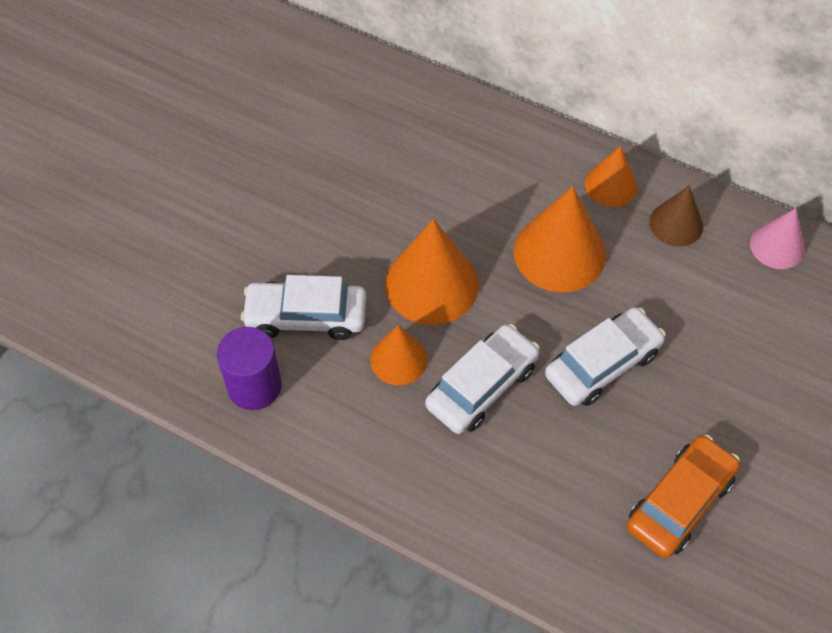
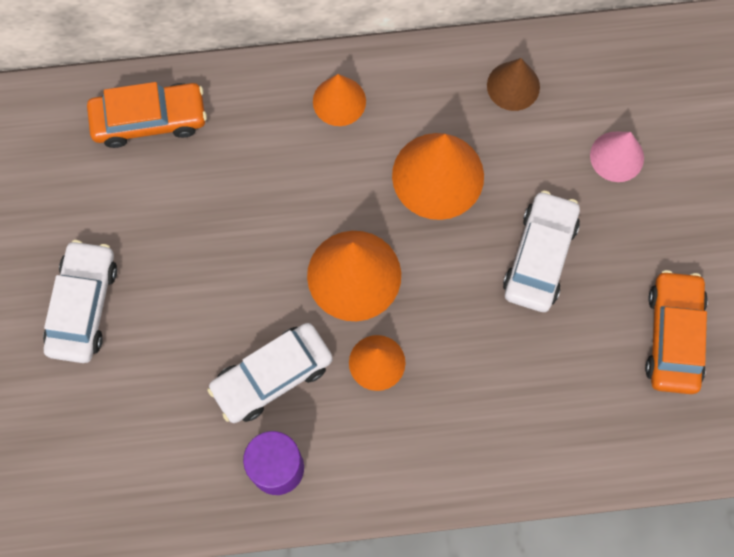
camera: 35 degrees left, 15 degrees up
(360, 87) = (149, 119): none -> orange car
(482, 386) = (460, 341): white car -> white car (83, 306)
(610, 185) = (436, 82): orange cone -> orange cone (339, 101)
(777, 246) = (605, 55): pink cone -> pink cone (617, 156)

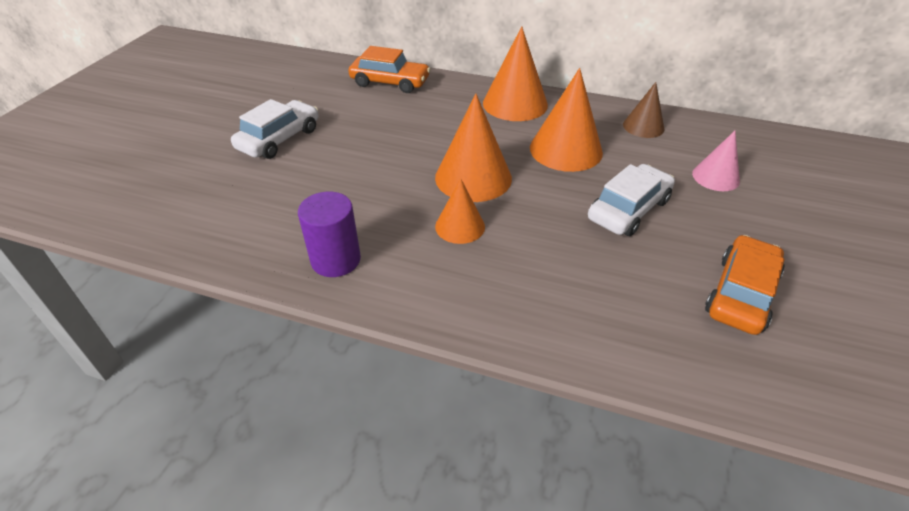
camera: 25 degrees right, 30 degrees down
(272, 376) = (374, 208): white car -> none
(339, 101) = (515, 104): orange cone -> orange cone, size x1.70

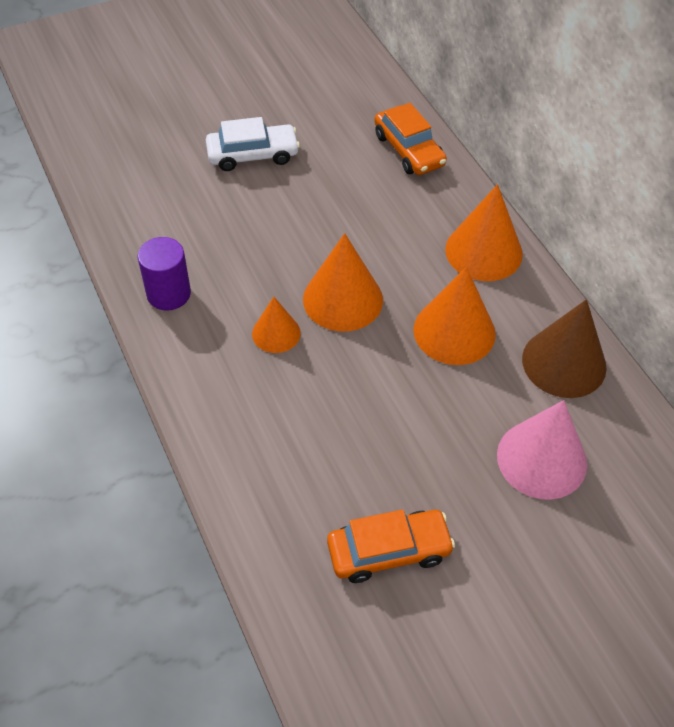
camera: 45 degrees right, 10 degrees up
(628, 209) = (417, 423): white car -> none
(643, 126) = (564, 363): brown cone -> brown cone, size x1.70
(715, 177) = (541, 459): pink cone -> pink cone, size x1.70

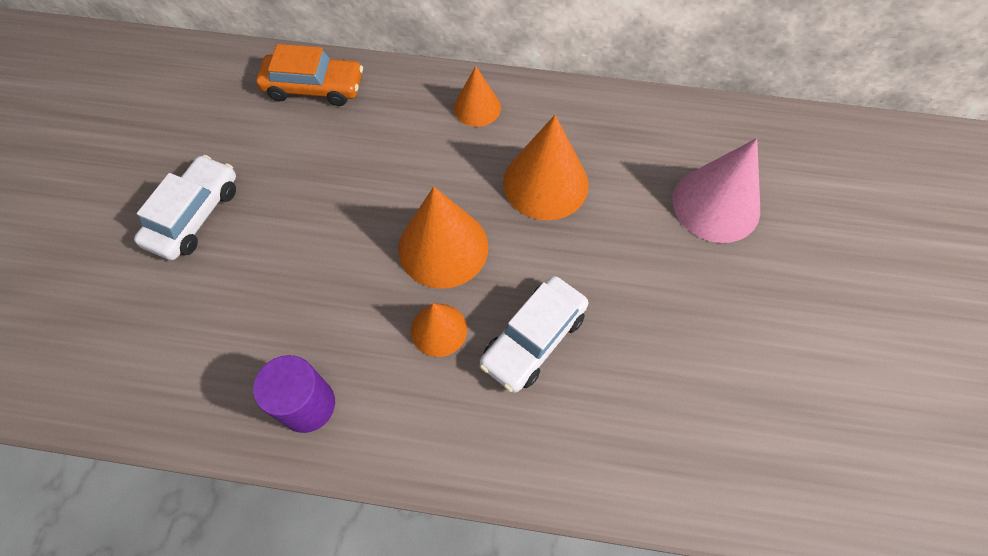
camera: 55 degrees left, 10 degrees up
(313, 393) = (533, 339): none -> white car
(389, 551) = (742, 379): orange car -> none
(483, 251) = (477, 107): orange cone -> orange cone, size x0.59
(564, 363) = (632, 128): brown cone -> none

